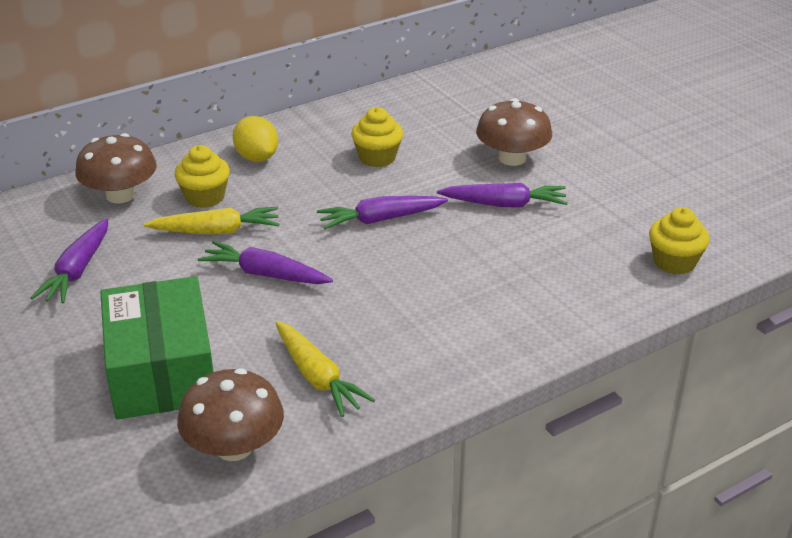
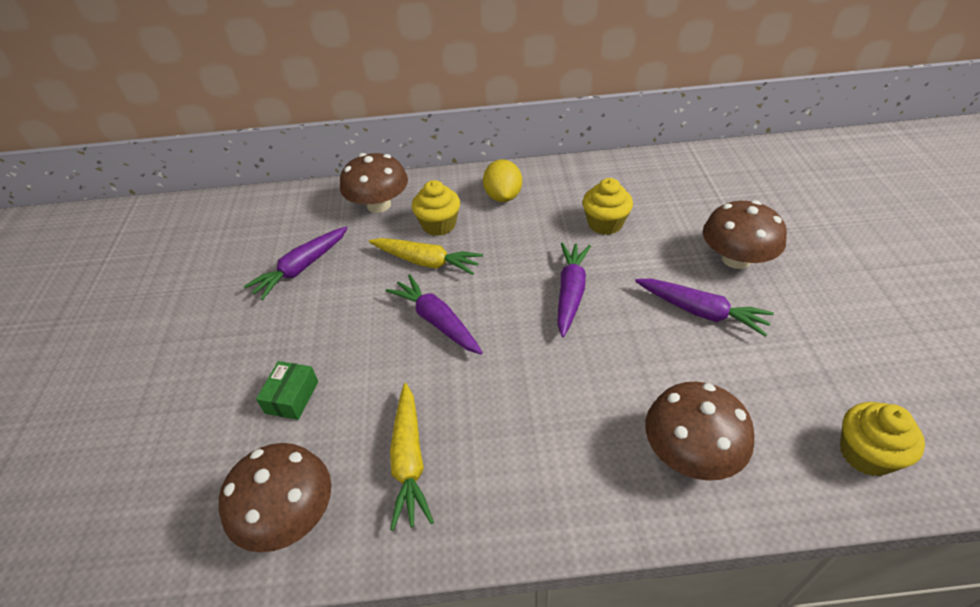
camera: 30 degrees right, 10 degrees up
(162, 371) = (292, 397): green box -> green box, size x0.41
(380, 219) = (570, 292): purple carrot -> purple carrot turned 90 degrees clockwise
(549, 299) = (690, 452): none -> brown mushroom

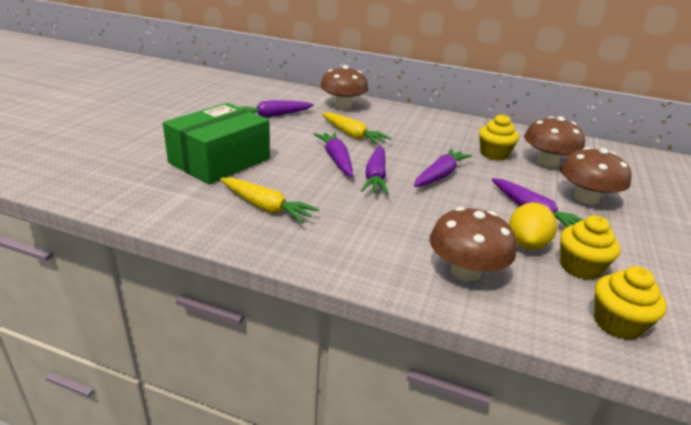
camera: 20 degrees right, 15 degrees down
(289, 515) = (175, 203): brown mushroom -> brown mushroom (547, 162)
(292, 397) = (220, 161): green box -> green box, size x2.41
(409, 460) = (265, 207): yellow carrot -> yellow carrot turned 75 degrees counterclockwise
(439, 225) = (374, 123): yellow cupcake -> yellow cupcake (580, 267)
(502, 332) = (375, 177): none -> purple carrot
(503, 196) = (429, 124): yellow lemon -> yellow lemon (526, 244)

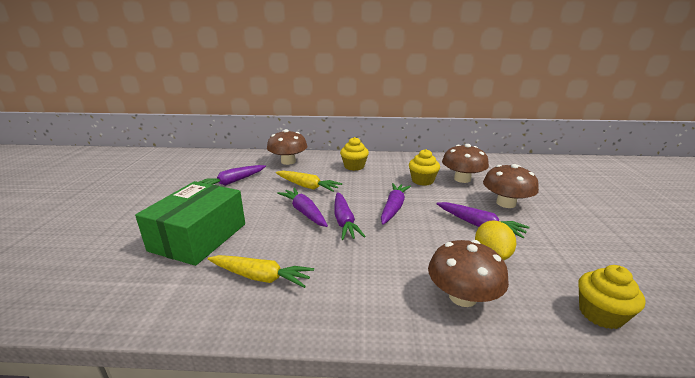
camera: 15 degrees left, 5 degrees down
(580, 267) = (541, 267): yellow cupcake -> yellow cupcake (354, 166)

